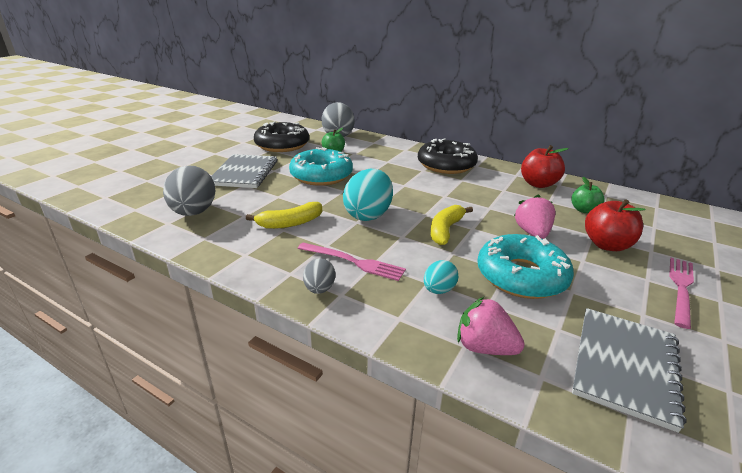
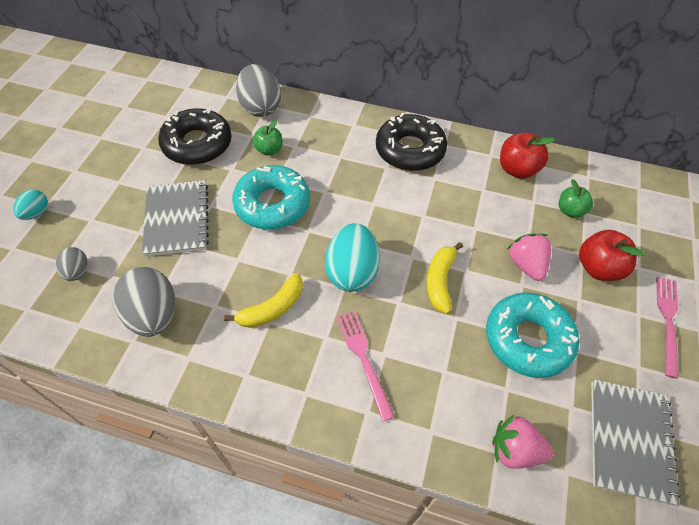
camera: 15 degrees left, 25 degrees up
(319, 289) = (344, 410): grey egg -> grey egg (77, 271)
(354, 262) = (363, 359): pink fork -> pink fork turned 120 degrees counterclockwise
(438, 290) = (457, 381): turquoise egg -> turquoise egg (36, 213)

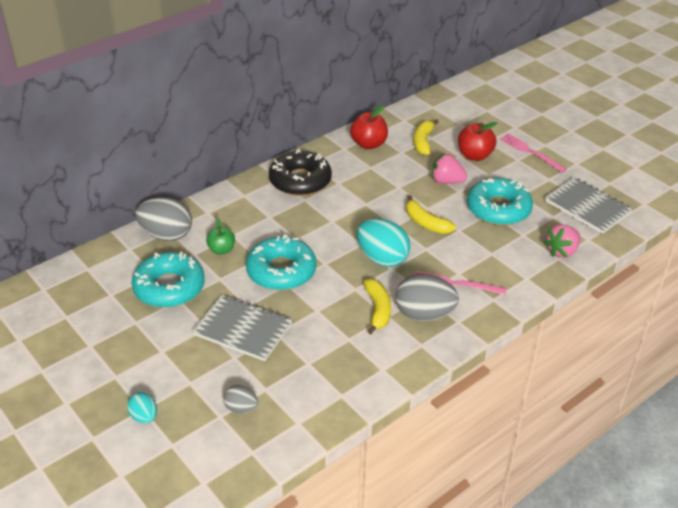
camera: 55 degrees left, 15 degrees down
(153, 315) = (327, 375): grey egg -> grey egg (424, 314)
(197, 144) = (169, 287): black donut -> turquoise donut
(570, 211) = (423, 142): green apple -> yellow banana

